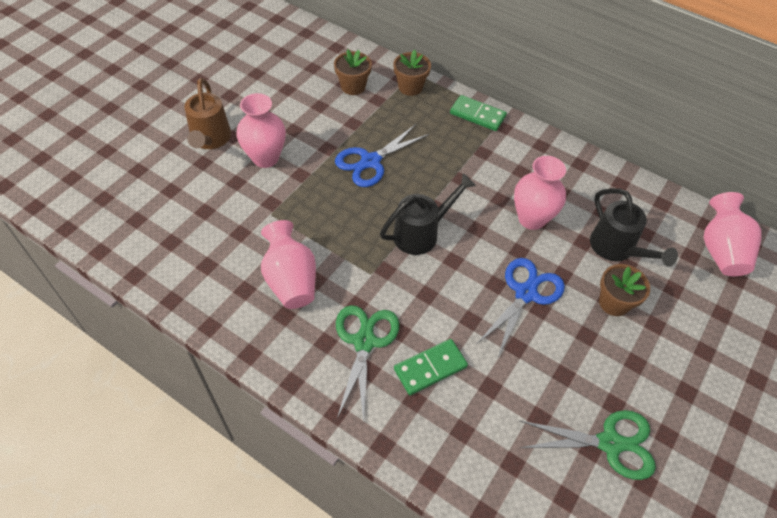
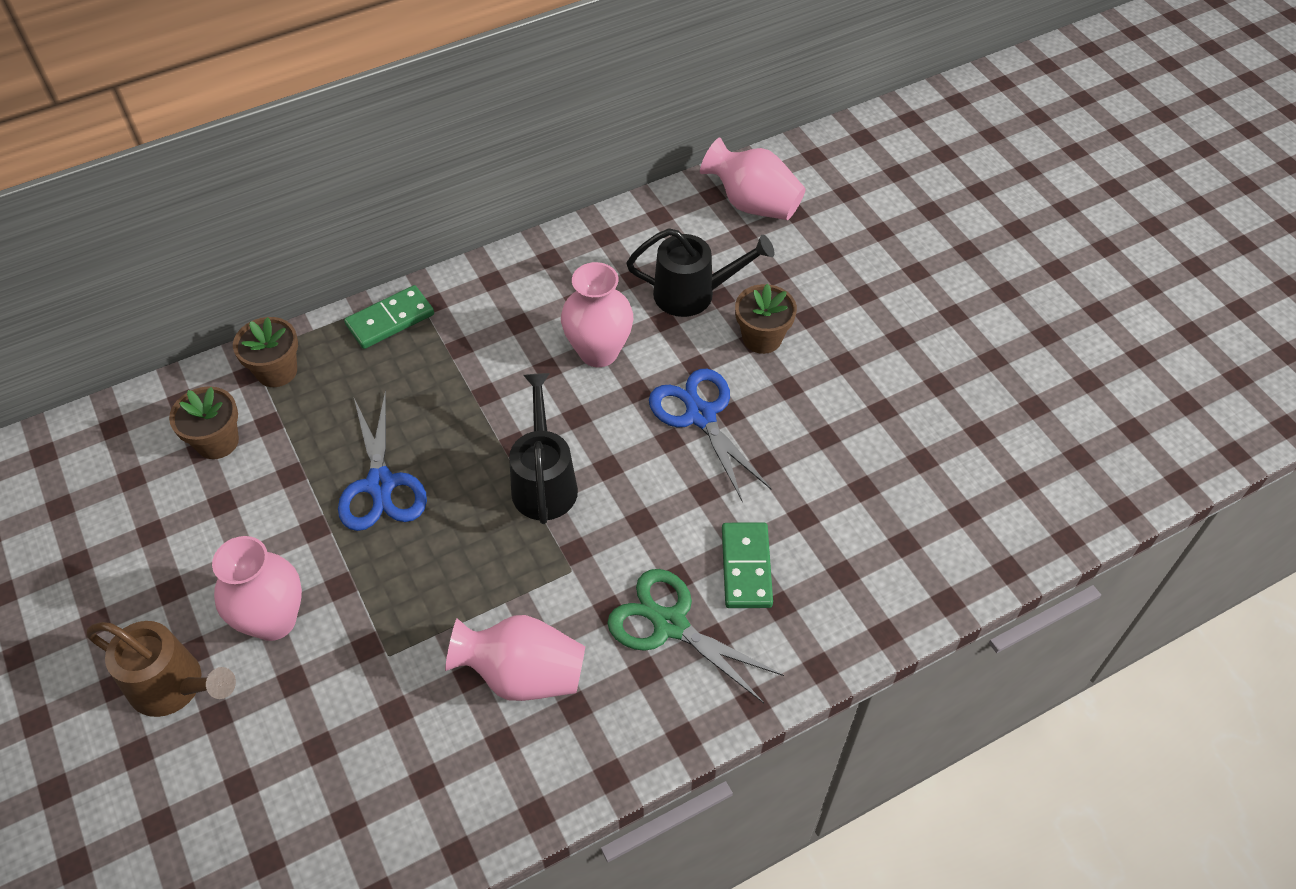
camera: 60 degrees left, 0 degrees up
(609, 443) = (923, 439): green scissors -> none

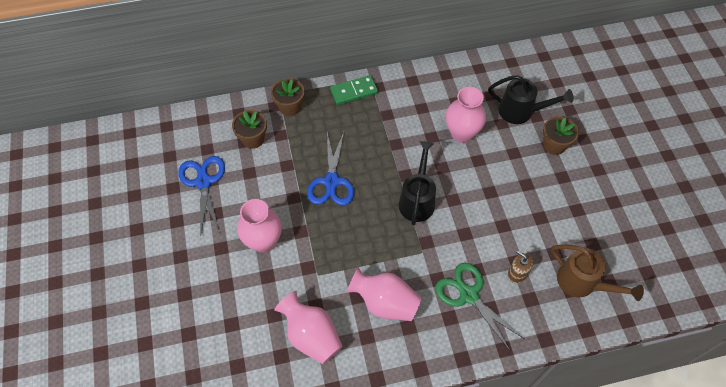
camera: 15 degrees right, 5 degrees up
(175, 687) = (209, 265): brown watering can -> brown watering can (582, 283)
(700, 416) = (510, 182): blue scissors -> blue scissors (203, 182)
(746, 567) = (517, 273): green domino -> brown soap dispenser
(752, 204) = (566, 66): pink vase -> pink vase (311, 335)

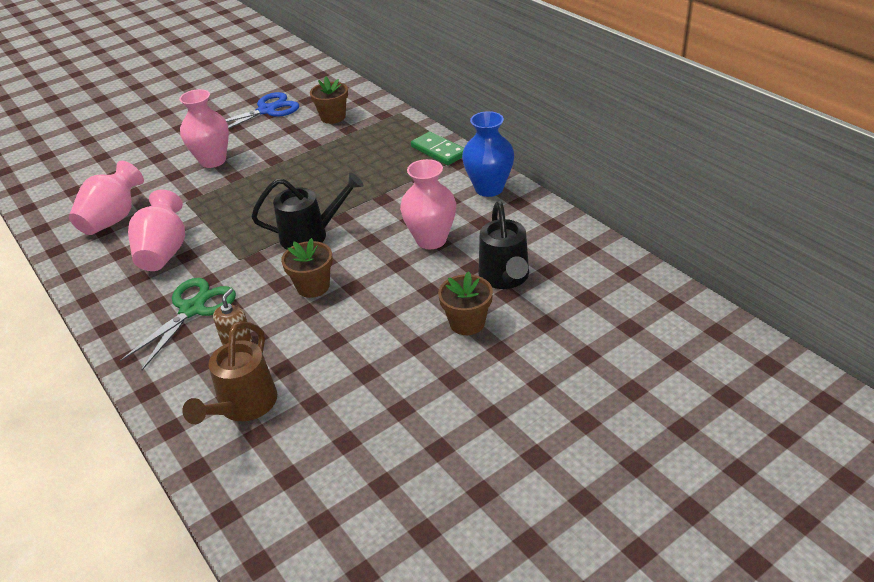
camera: 70 degrees right, 20 degrees down
(290, 107) = (388, 123): brown flower pot -> brown flower pot (313, 286)
(331, 181) = (305, 174): blue scissors -> none
(420, 82) = (489, 188): none -> blue vase

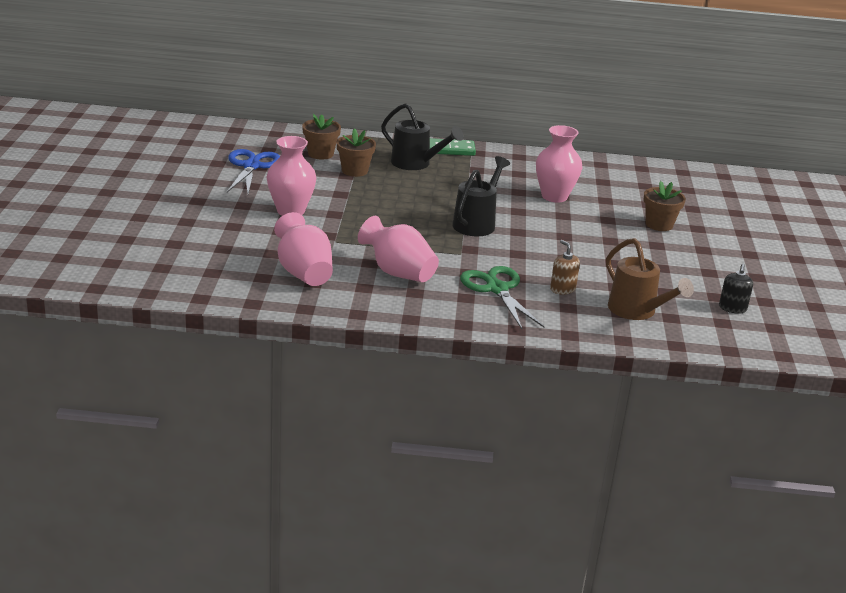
camera: 55 degrees left, 10 degrees down
(313, 286) = (542, 246): brown flower pot -> brown flower pot (355, 171)
(332, 467) = (732, 308): none -> black soap dispenser
(489, 188) = (527, 159): blue vase -> none
(505, 278) = (633, 198): black watering can -> black watering can (416, 164)

